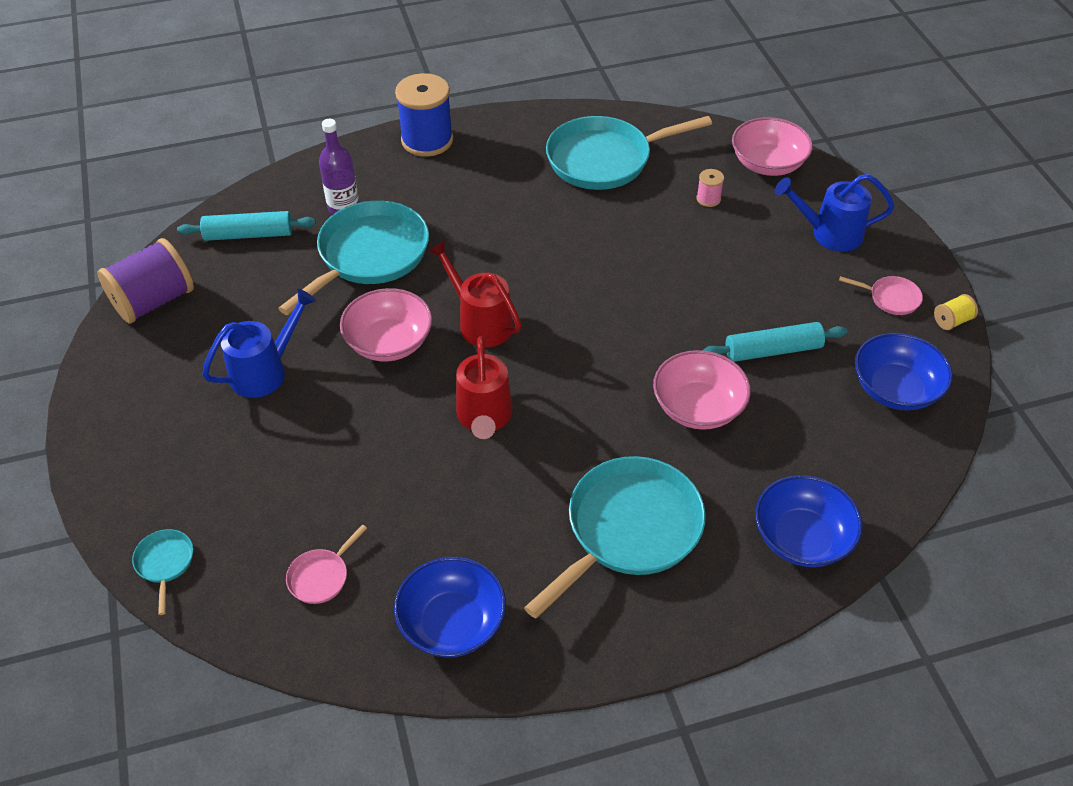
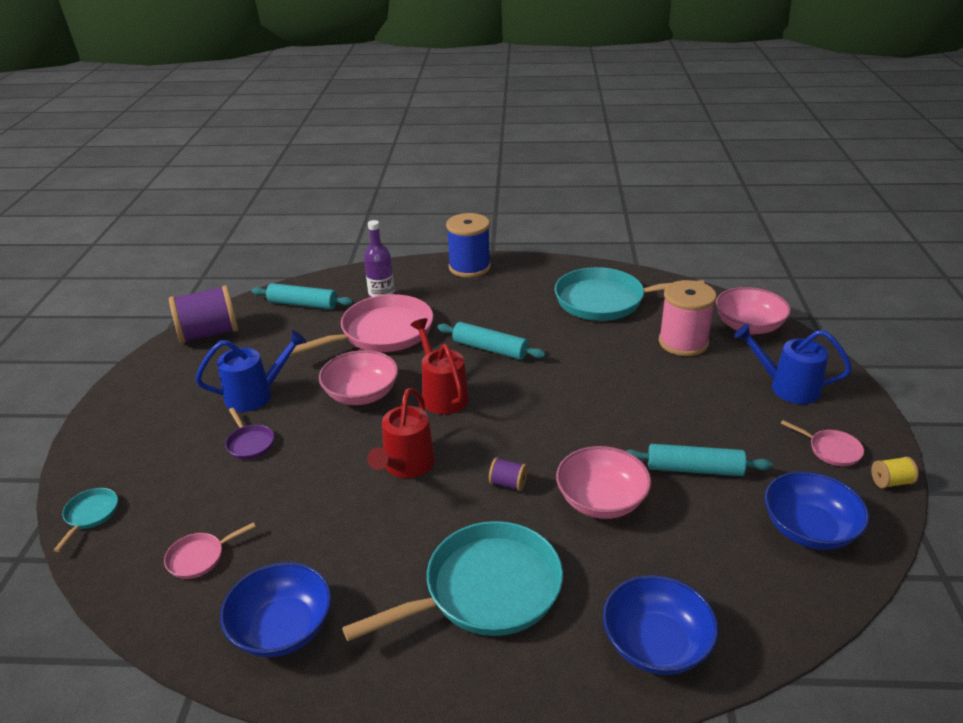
camera: 20 degrees right, 15 degrees down
(295, 433) = (250, 443): none -> purple pan
(369, 255) = (382, 333): turquoise pan -> pink pan
(505, 251) = (490, 349): none -> turquoise rolling pin
(599, 412) = (508, 483): none -> purple spool
(708, 199) = (683, 342): pink spool -> pink spool, size x2.24

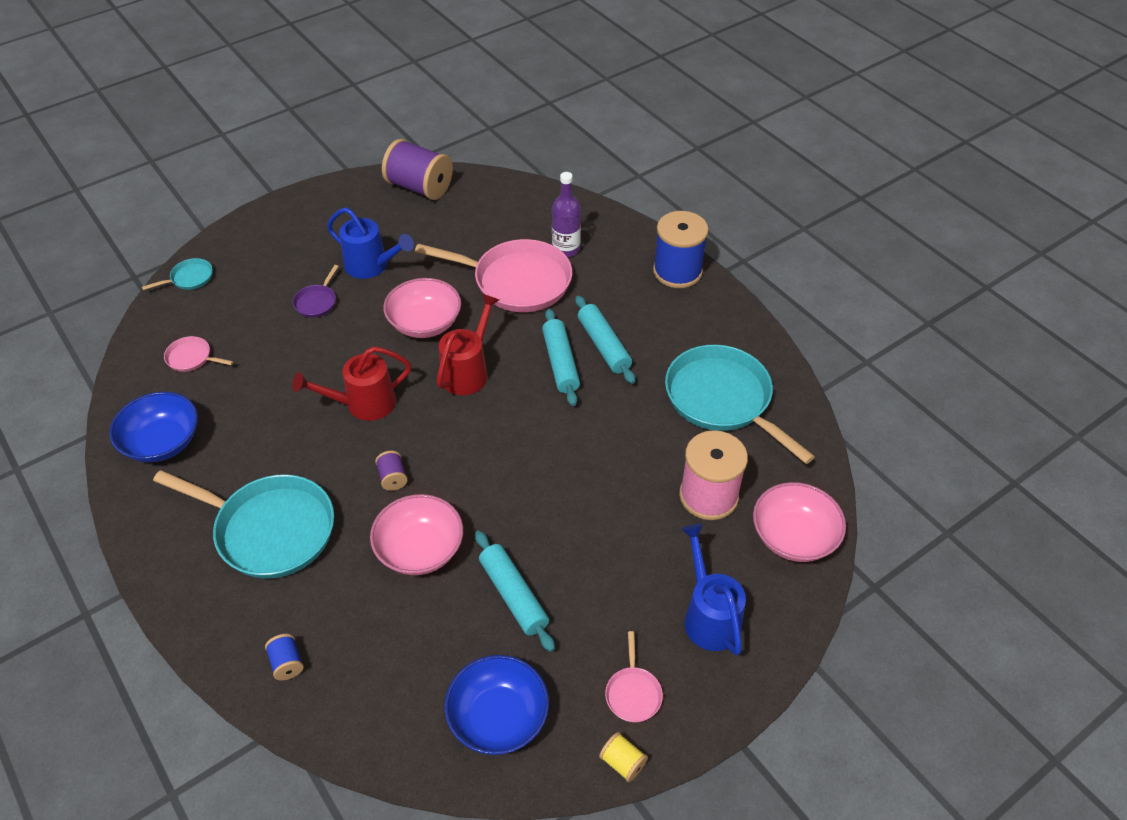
camera: 50 degrees right, 15 degrees up
(303, 304) = (509, 209): turquoise rolling pin -> turquoise rolling pin (603, 345)
(656, 644) = (287, 663): blue bowl -> blue spool

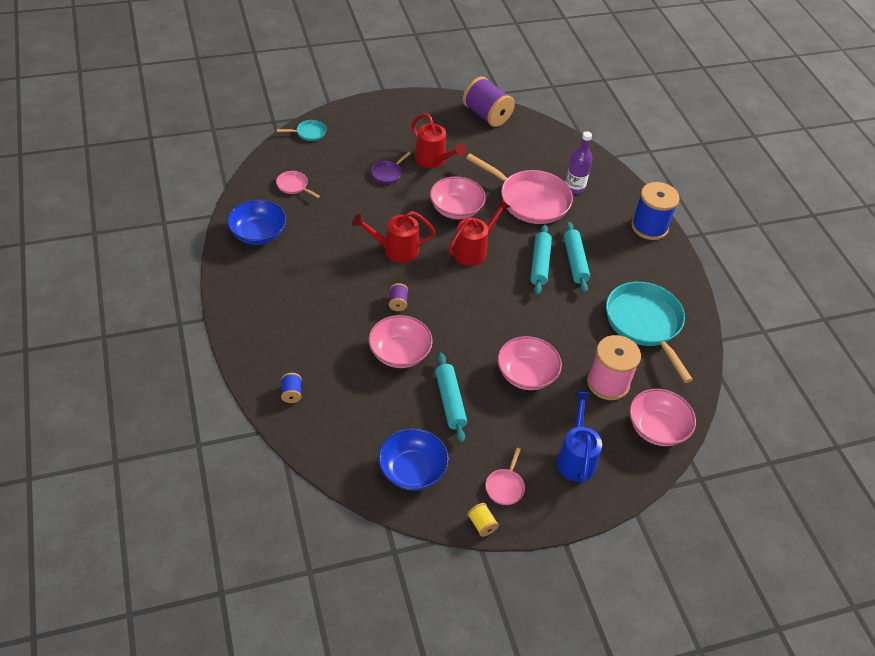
camera: 15 degrees right, 0 degrees up
(269, 530) = (308, 310): turquoise pan -> none
(372, 266) = (434, 160): blue watering can -> red watering can
(600, 521) = (526, 374): none -> pink bowl

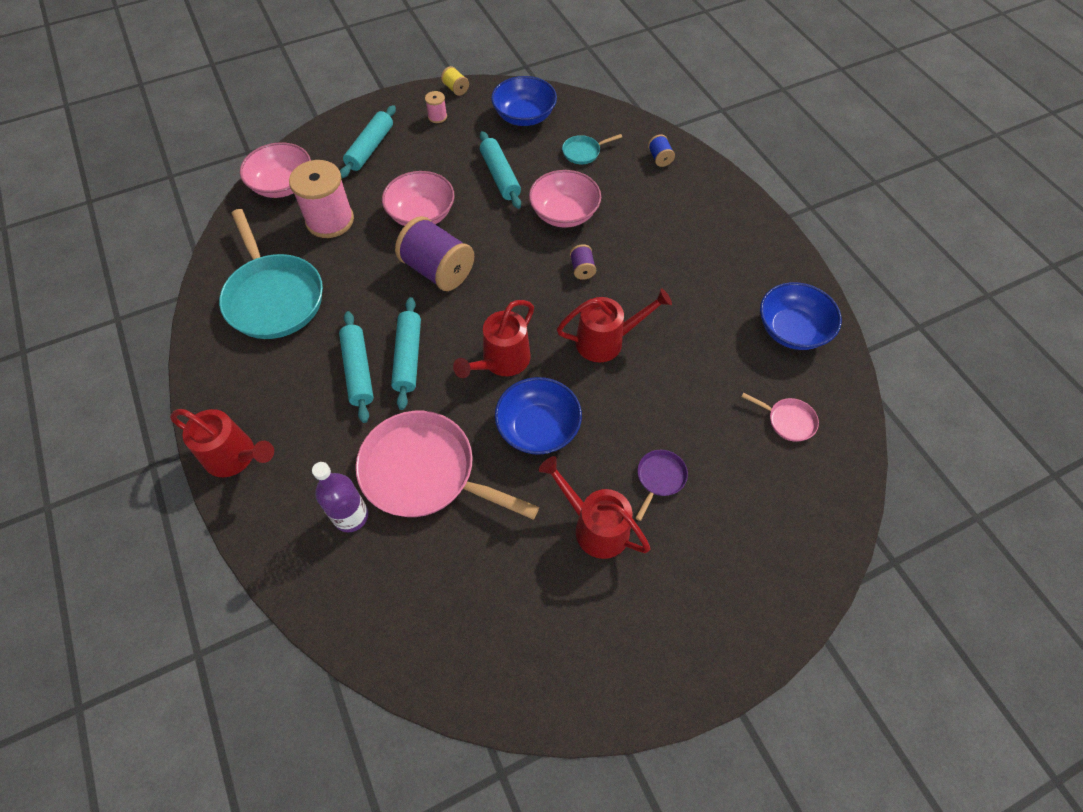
camera: 175 degrees right, 10 degrees up
(309, 133) = (821, 543): turquoise pan -> turquoise pan (583, 152)
(456, 209) = (538, 428): pink bowl -> blue bowl
(486, 115) = (519, 679): purple spool -> purple spool (438, 270)
(505, 486) = (437, 117): pink pan -> pink spool
(575, 457) = (370, 148): blue watering can -> turquoise rolling pin
(649, 227) = (236, 457): blue spool -> red watering can

